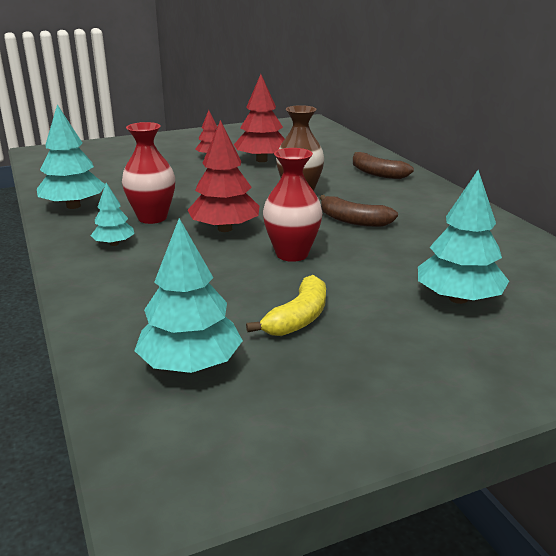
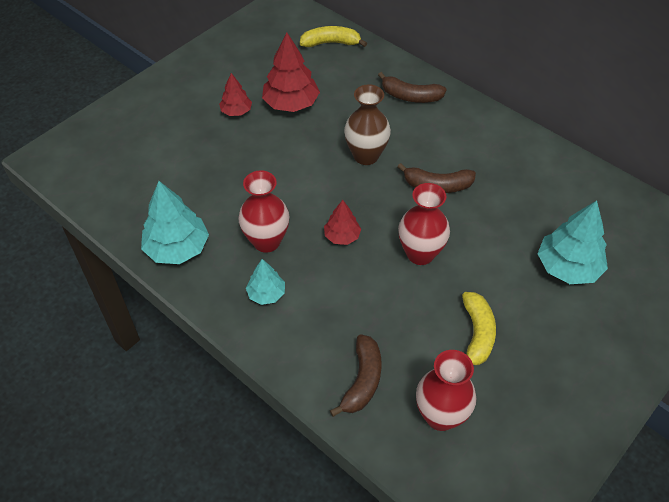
camera: 25 degrees left, 25 degrees up
(136, 316) = (362, 380): none -> brown banana
(190, 364) = (440, 416): turquoise tree -> red vase
(225, 229) = (342, 236): red tree -> red tree, size x0.57
(330, 141) = (331, 43): none -> yellow banana

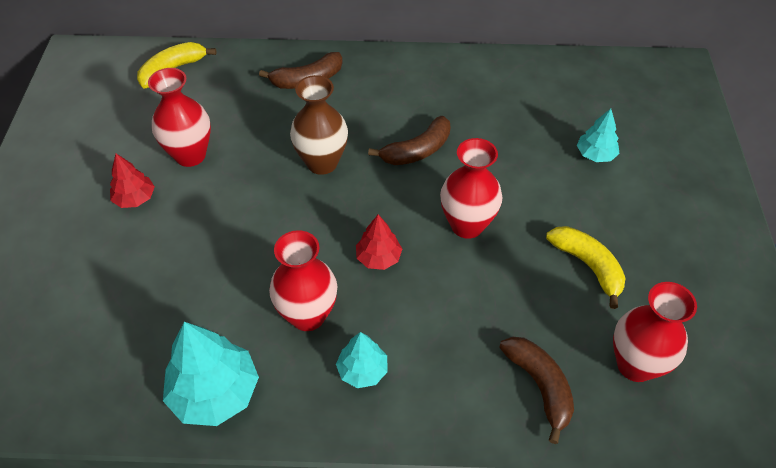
camera: 40 degrees left, 0 degrees up
(291, 103) = (190, 155): red tree -> red vase
(568, 267) = (595, 154): turquoise tree -> turquoise tree, size x0.57

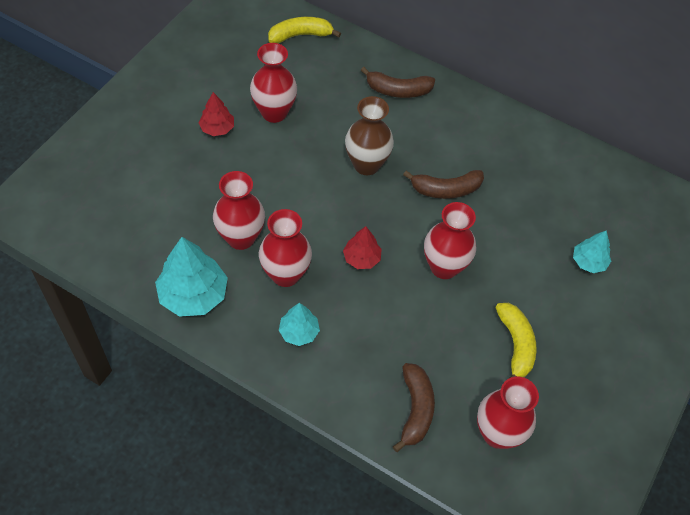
camera: 25 degrees right, 5 degrees up
(232, 301) = (241, 238): none -> red vase

